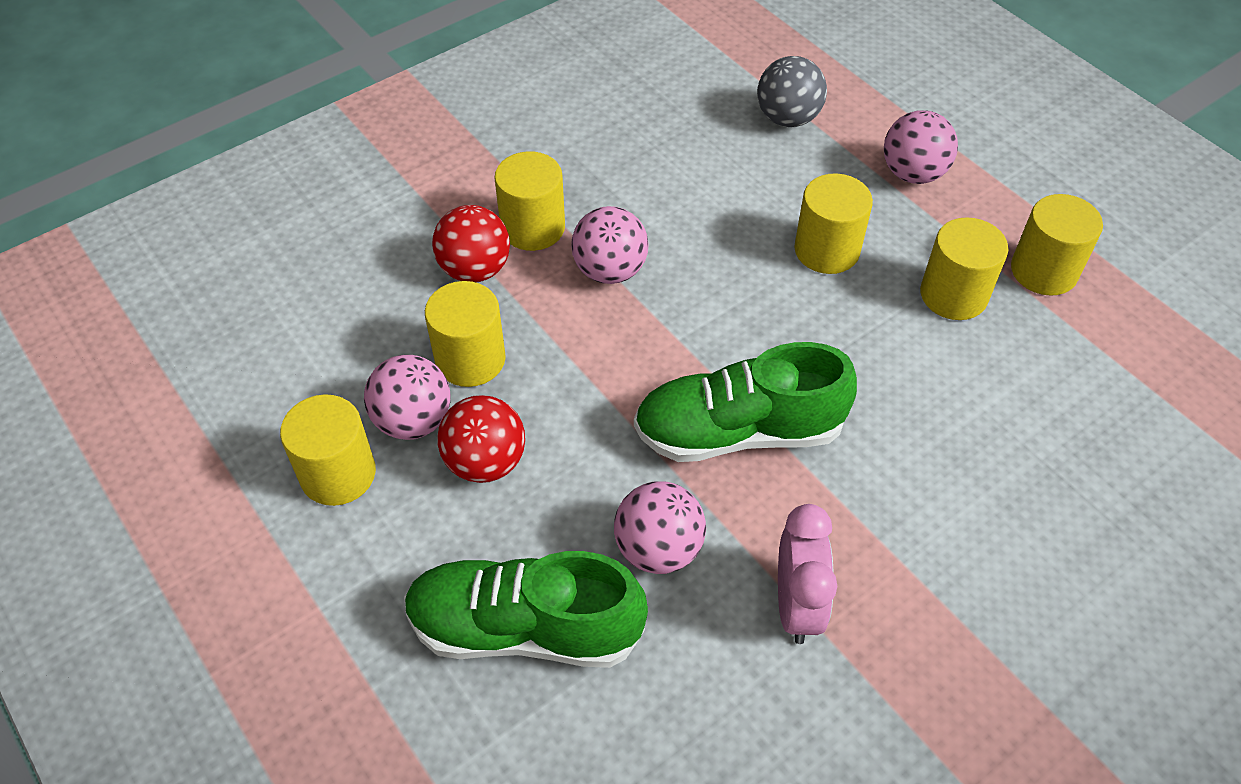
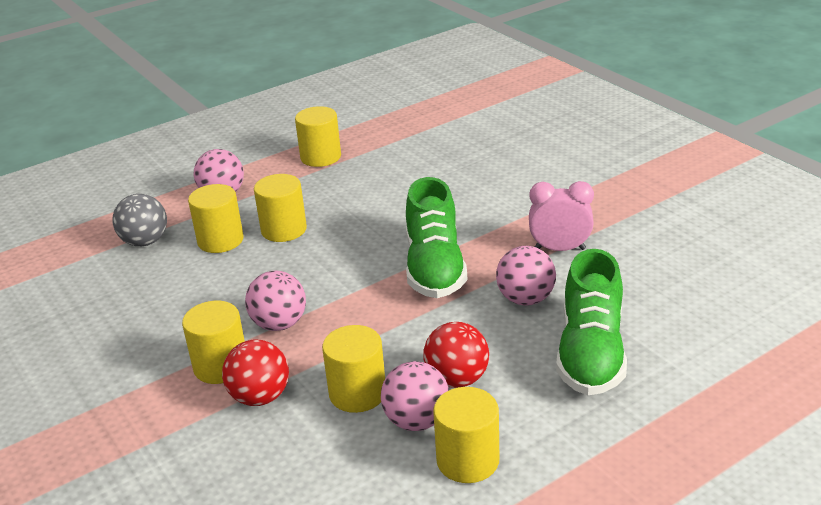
camera: 85 degrees left, 20 degrees down
(953, 295) = (333, 187): yellow cylinder -> yellow cylinder (220, 240)

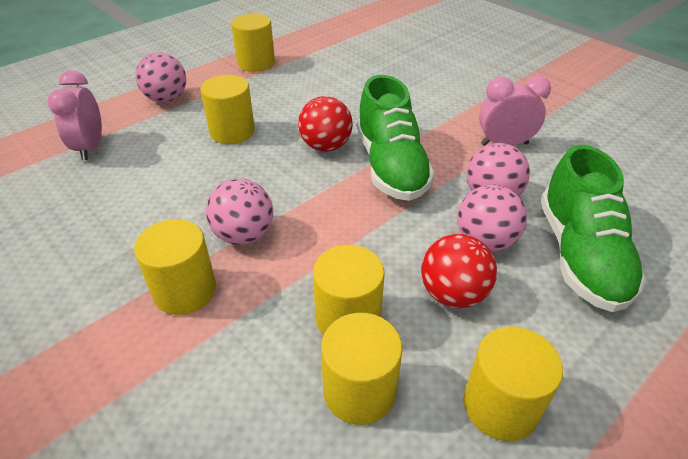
camera: 10 degrees left, 10 degrees up
(145, 242) = (90, 148): grey ball -> pink clock
(220, 240) = (169, 144): yellow cylinder -> yellow cylinder (359, 391)
(260, 397) = (236, 330): red ball -> red ball (326, 146)
(417, 421) = (424, 352): pink ball -> pink ball (485, 241)

